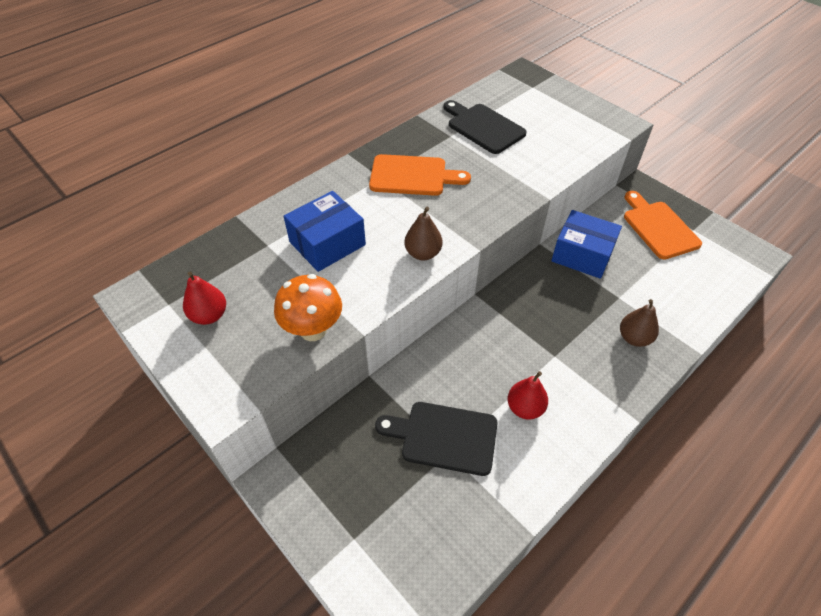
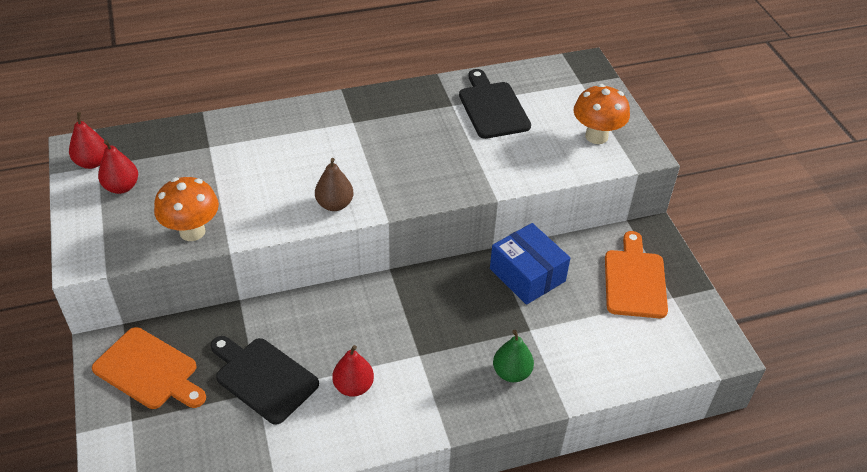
camera: 25 degrees right, 5 degrees down
(160, 303) = (92, 162): none -> red pear
(327, 243) = (259, 164): blue box -> none
(412, 176) = (383, 131): orange cutting board -> orange cutting board (149, 370)
(578, 122) = (596, 136): none -> orange mushroom
(634, 338) = (511, 372): brown pear -> green pear

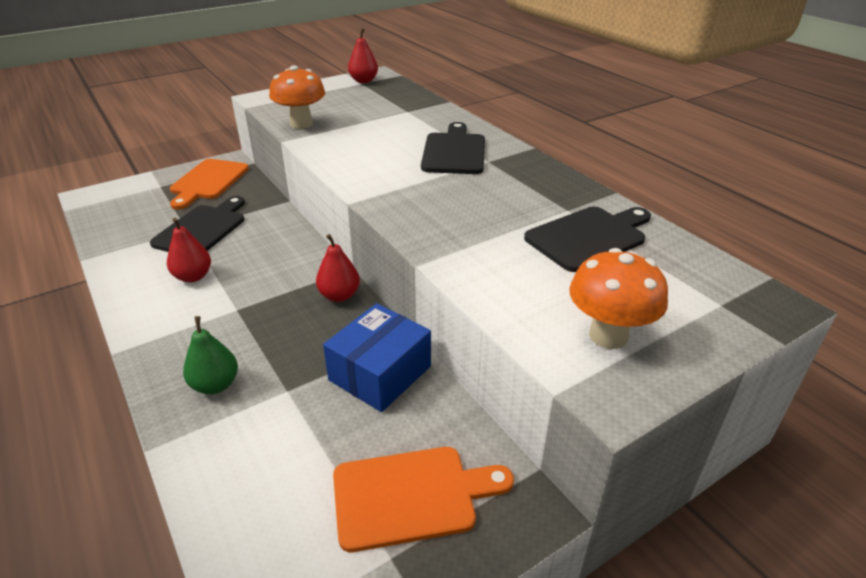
camera: 75 degrees right, 10 degrees down
(122, 187) = (342, 94): red pear -> red pear (339, 295)
(324, 137) = (454, 152): none -> black cutting board
(334, 204) = (360, 173): brown pear -> none

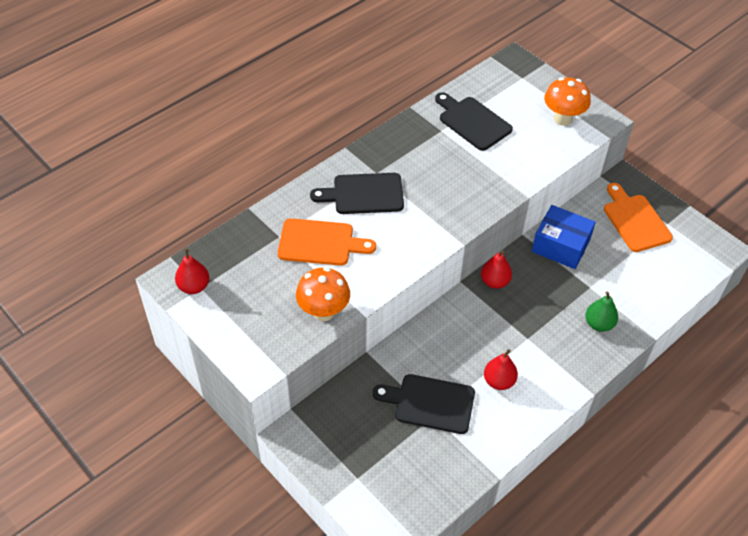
camera: 100 degrees left, 15 degrees up
(208, 181) = (340, 435): orange cutting board -> orange cutting board (320, 243)

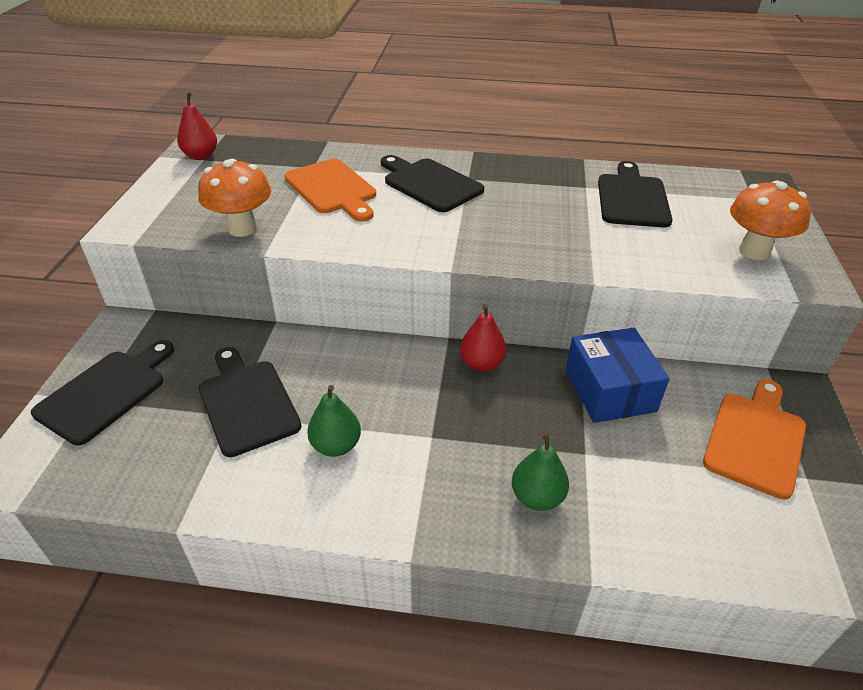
camera: 50 degrees right, 10 degrees down
(357, 468) = (105, 392): none -> black cutting board
(499, 381) = (336, 445): red pear -> green pear

